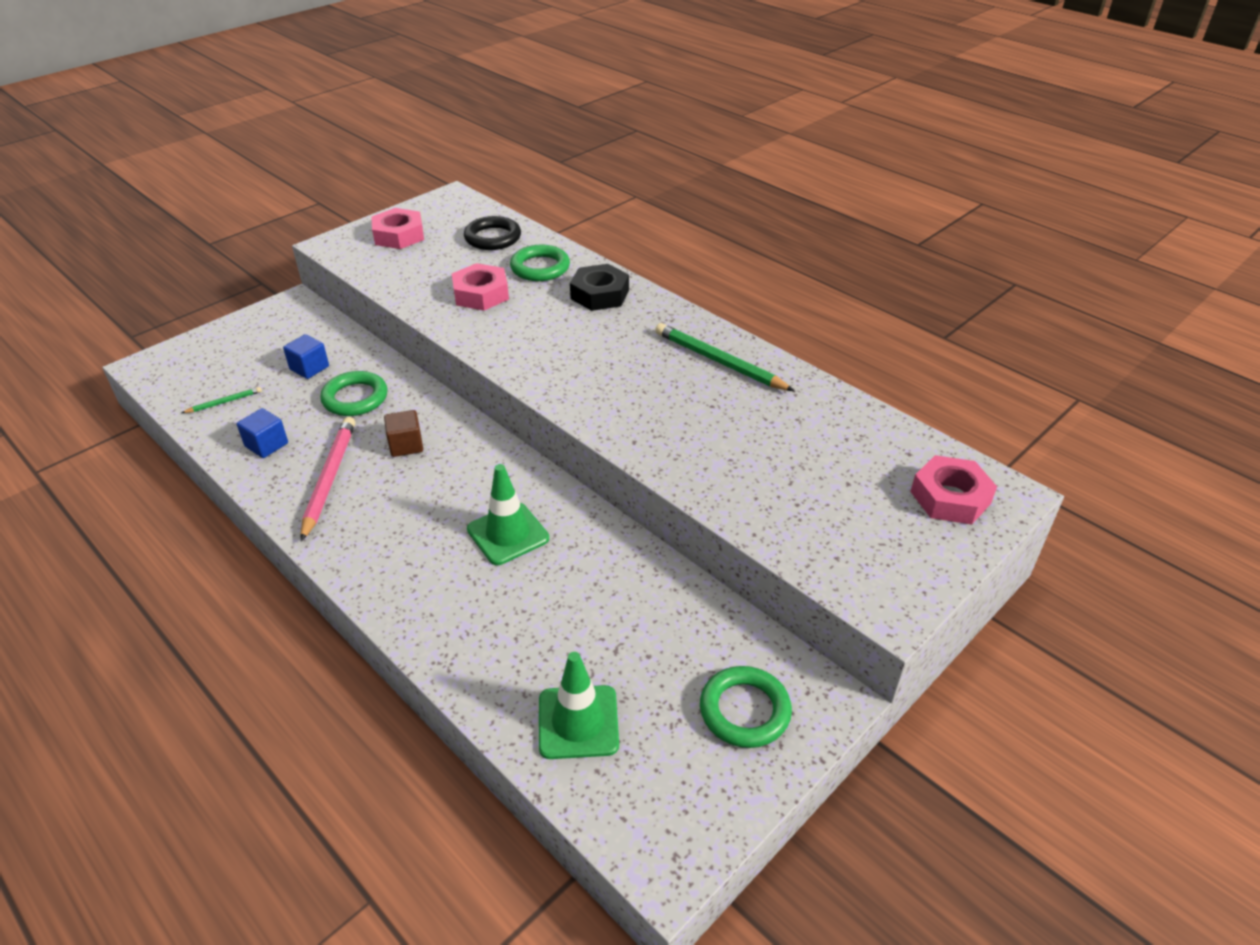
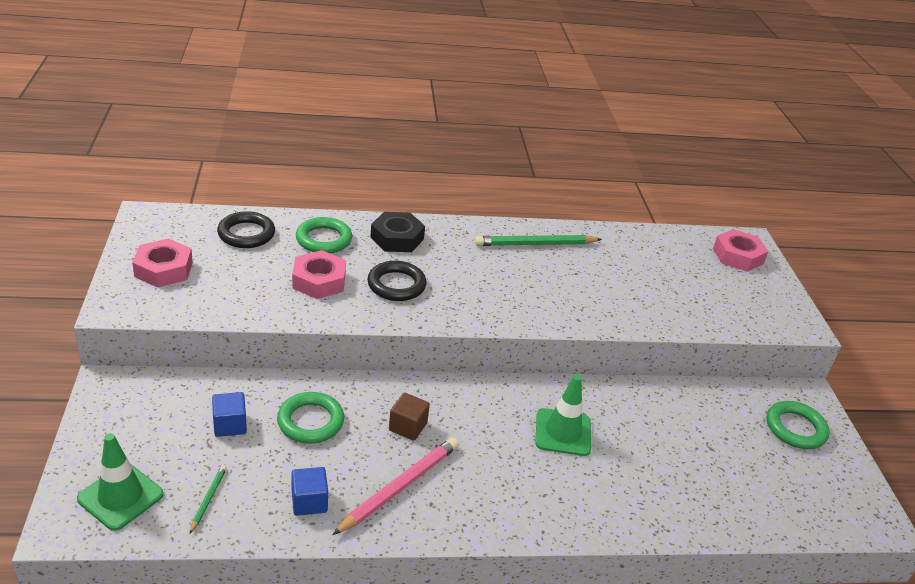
camera: 55 degrees left, 5 degrees down
(329, 478) = (400, 487): pink pencil -> pink pencil turned 90 degrees clockwise
(531, 327) = (396, 285): none -> black ring
(578, 722) = (757, 497): green traffic cone -> green traffic cone (120, 497)

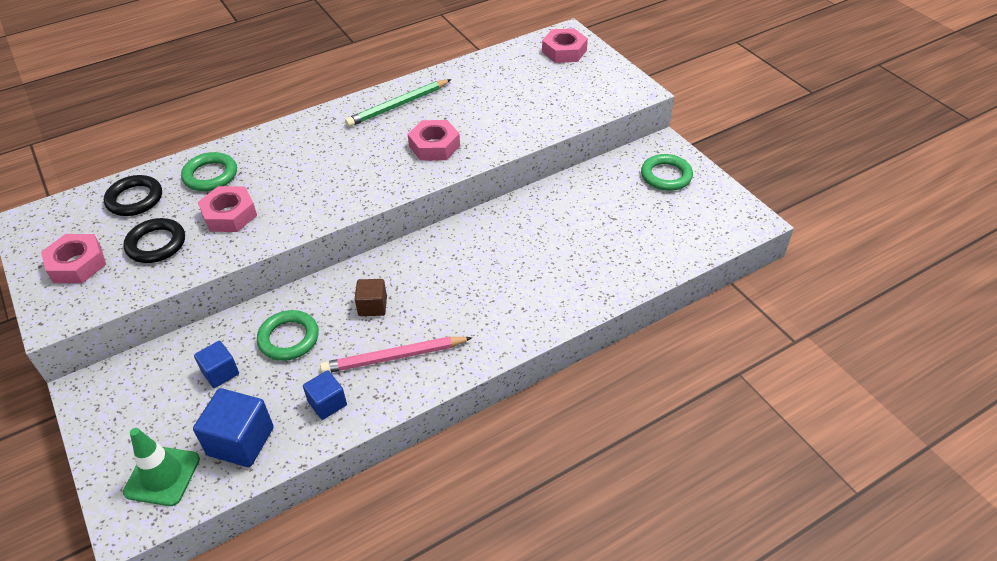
camera: 20 degrees left, 10 degrees up
(208, 499) = (241, 441): green pencil -> blue cube
(396, 285) = (300, 190): black ring -> black ring (156, 244)
(397, 238) = (276, 148): black nut -> none
(400, 487) = (394, 357): pink pencil -> pink pencil turned 120 degrees counterclockwise
(550, 295) = (434, 146): none -> pink nut
(563, 432) = (497, 255): green traffic cone -> none

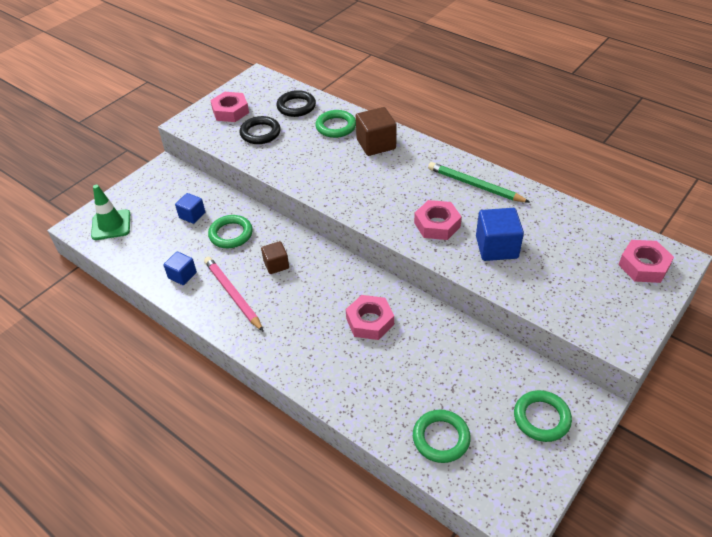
camera: 70 degrees right, 0 degrees up
(229, 215) = (302, 151): pink nut -> pink nut (370, 321)
(241, 441) = (142, 247): blue cube -> blue cube (496, 247)
(273, 153) = (376, 144): none -> brown cube
(662, 241) = (441, 438): none -> green ring

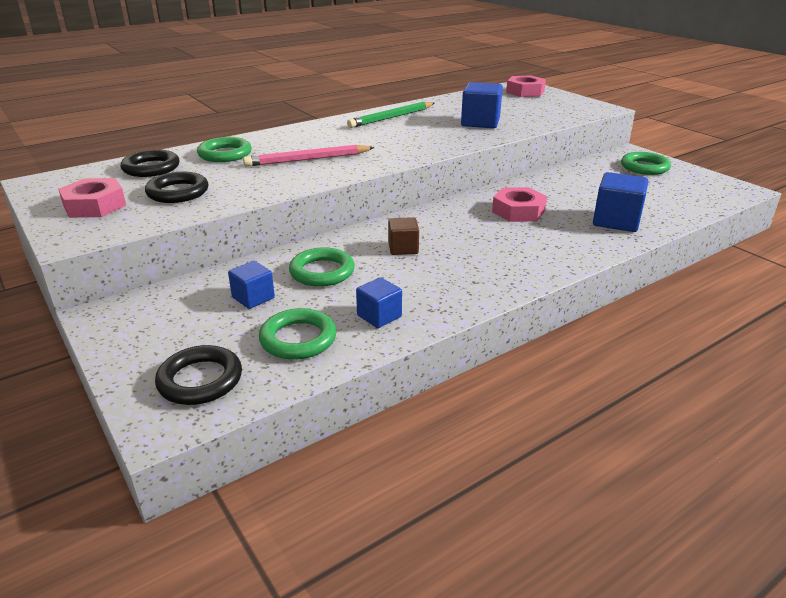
camera: 75 degrees left, 15 degrees down
(111, 225) = (200, 380): green traffic cone -> black ring
(232, 294) = (439, 281): pink pencil -> pink pencil (307, 159)
(376, 144) = (283, 142): brown cube -> none
(376, 395) = (616, 221): none -> blue cube
(437, 224) = (435, 136): pink nut -> none
(441, 438) = (667, 203): green ring -> green ring (298, 339)

